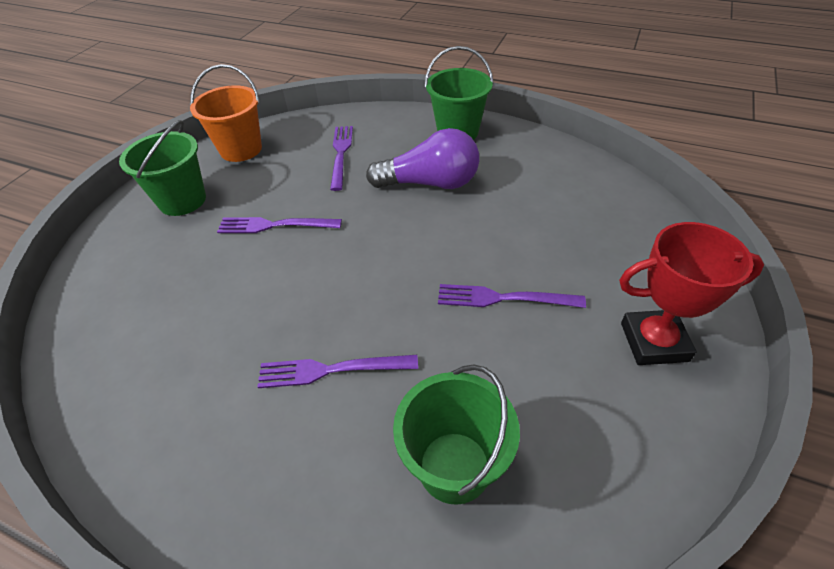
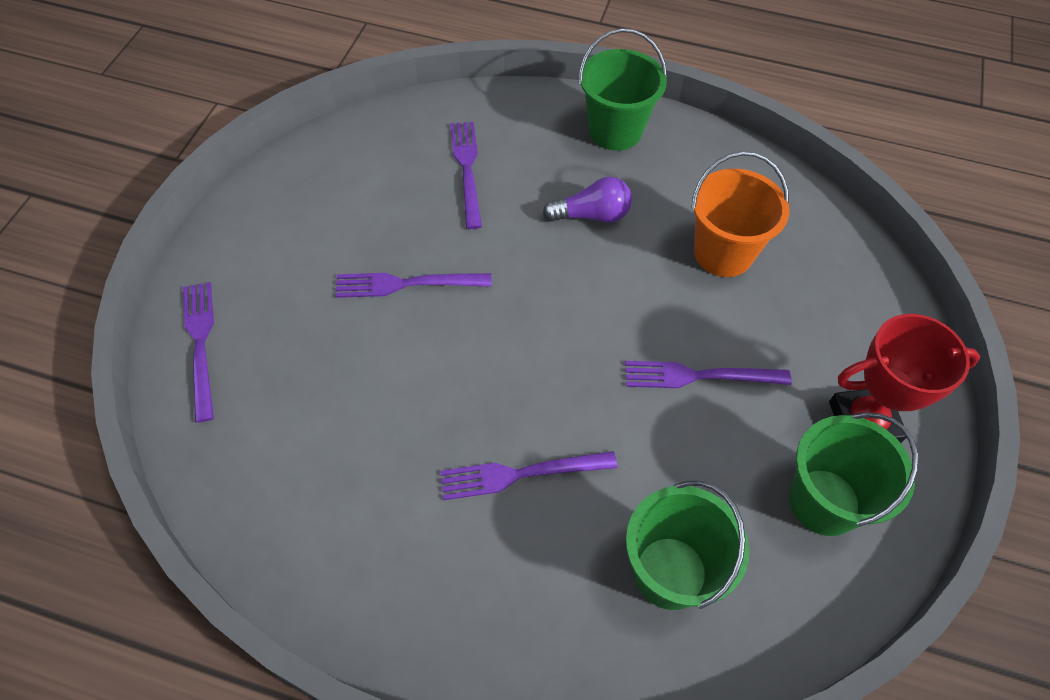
camera: 10 degrees left, 10 degrees up
(104, 260) = (200, 343): none -> purple fork
(182, 200) = (273, 248): green bucket -> green bucket (824, 502)
(241, 149) = (328, 163): orange bucket -> orange bucket (723, 253)
(430, 183) = (592, 215): purple light bulb -> purple light bulb, size x0.62

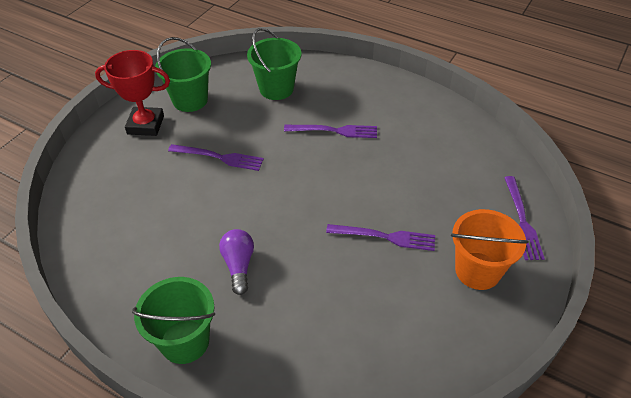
camera: 165 degrees left, 10 degrees down
(467, 168) = (325, 325): purple fork -> none
(592, 215) = (239, 265): purple light bulb -> purple light bulb turned 75 degrees clockwise
(723, 253) = (161, 222): orange bucket -> orange bucket (477, 271)

